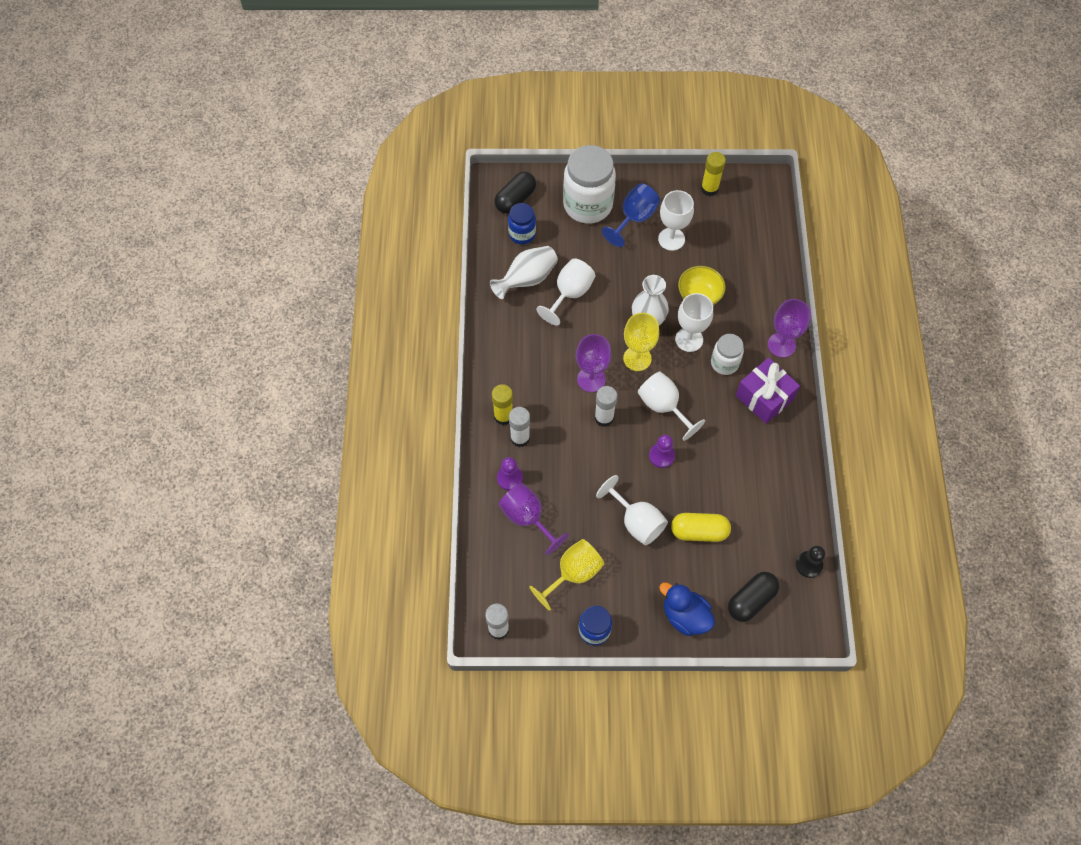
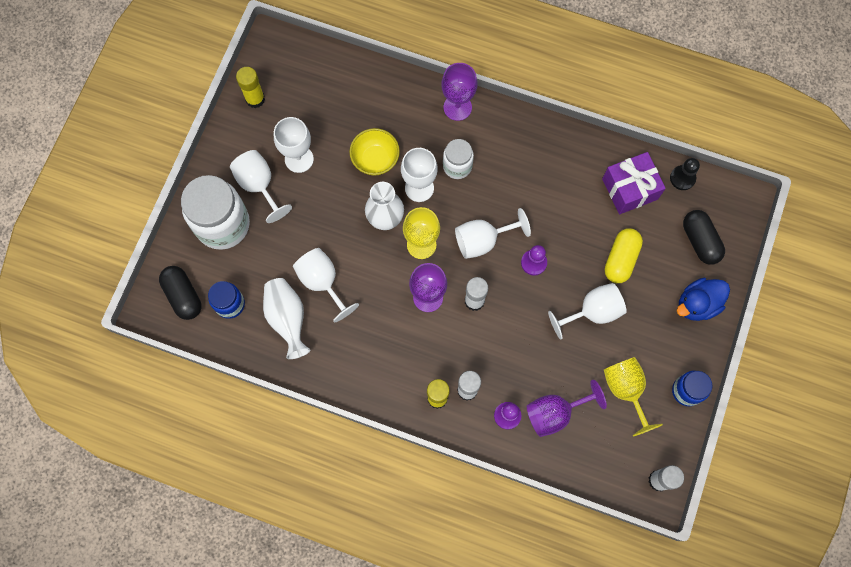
camera: 70 degrees left, 10 degrees up
(634, 218) = (259, 185): blue goblet -> white goblet
(764, 397) = (506, 146): purple gift -> purple gift (630, 189)

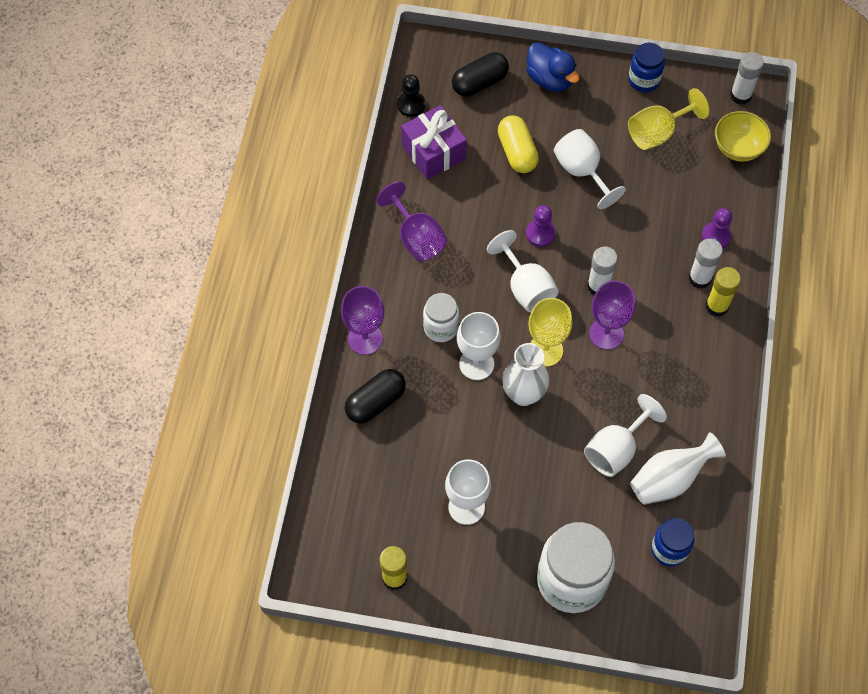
camera: 100 degrees left, 10 degrees down
(183, 296) = (673, 607): black capsule -> black capsule (375, 402)
(259, 185) = (510, 548): white goblet -> none
(375, 159) = (450, 418): yellow bowl -> yellow bowl (738, 148)
(555, 413) = (700, 193): purple goblet -> purple goblet (416, 238)
(620, 259) = (517, 152): yellow capsule -> yellow capsule turned 60 degrees clockwise

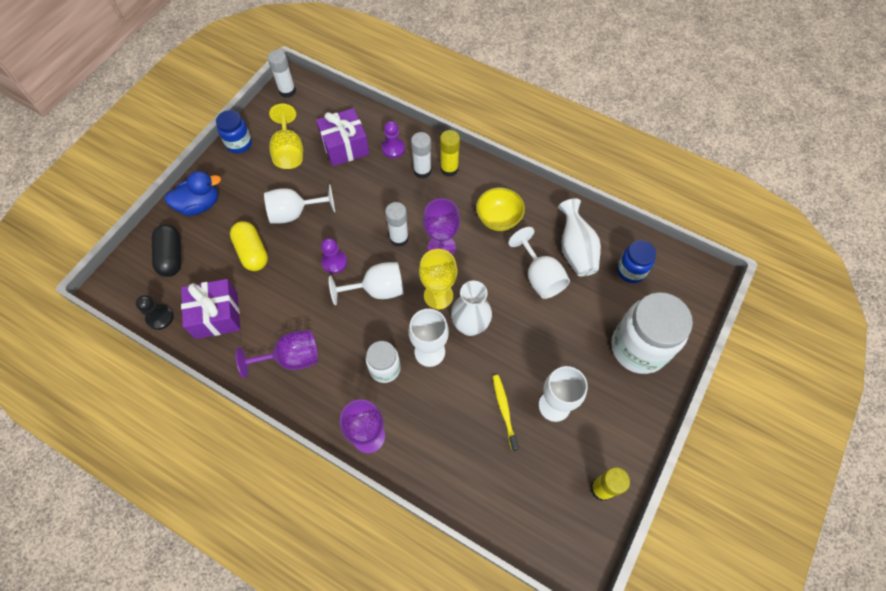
camera: 70 degrees left, 0 degrees up
(375, 402) = (433, 448): black capsule -> none
(441, 458) = (504, 410): none -> yellow toothbrush
(517, 152) = (252, 252): yellow capsule -> yellow capsule turned 60 degrees clockwise
(693, 185) = (345, 146): none -> purple gift
(738, 148) = (329, 108): yellow bowl -> yellow bowl (498, 219)

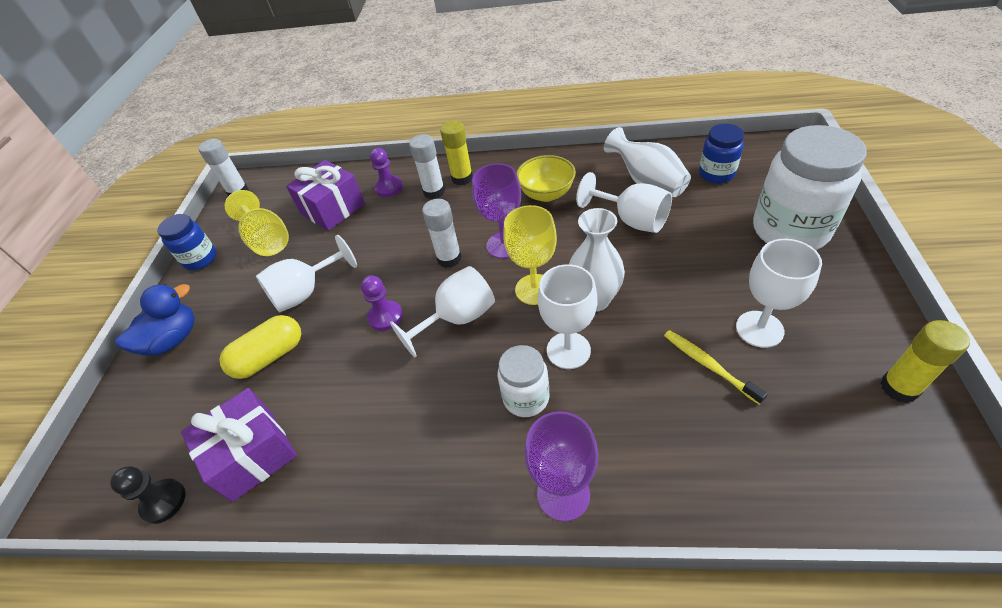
camera: 20 degrees left, 15 degrees down
(171, 256) = (154, 415): black capsule -> none
(252, 252) = (270, 357): yellow capsule -> yellow capsule turned 75 degrees counterclockwise
(291, 358) = (391, 452): purple goblet -> none

